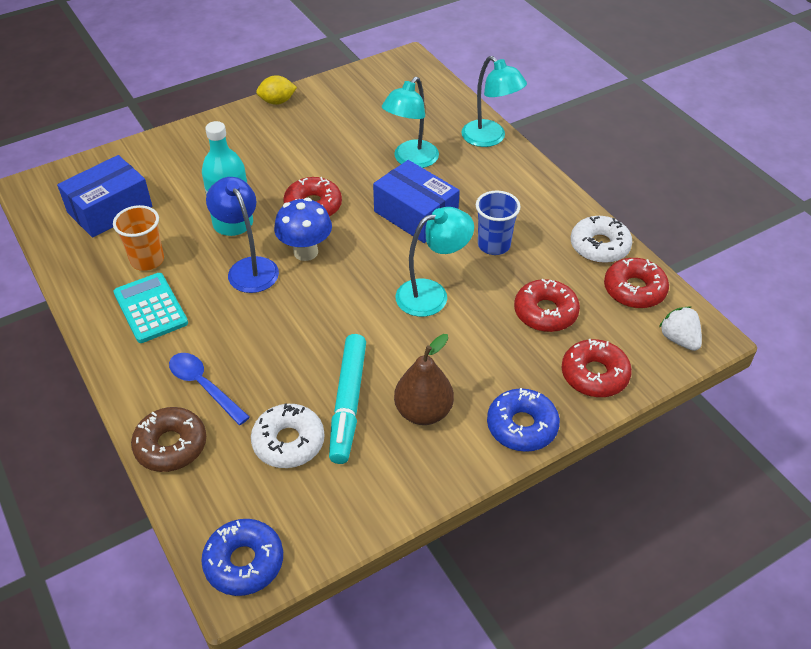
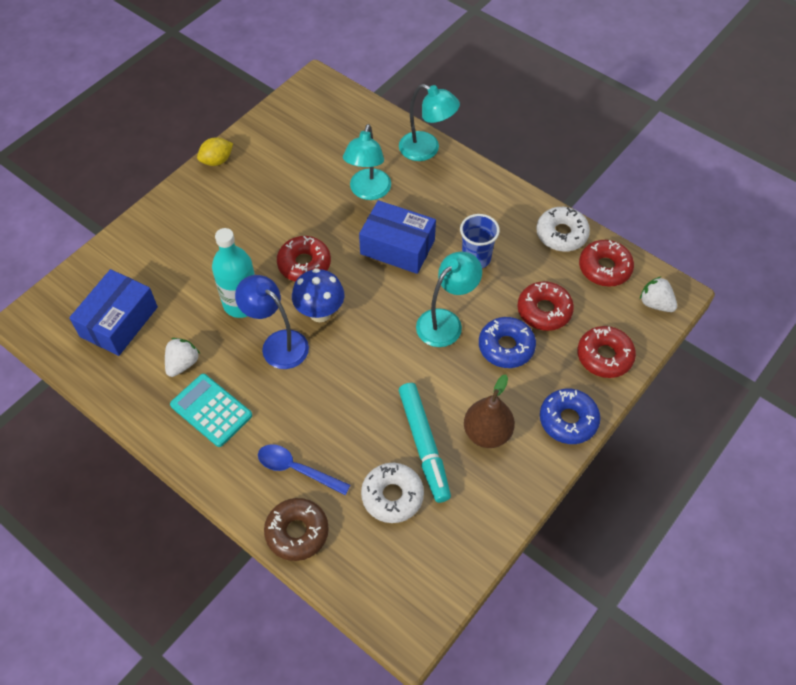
camera: 20 degrees left, 10 degrees up
(147, 260) = (183, 364): orange cup -> white strawberry
(244, 562) = (407, 611): blue donut -> blue donut (506, 347)

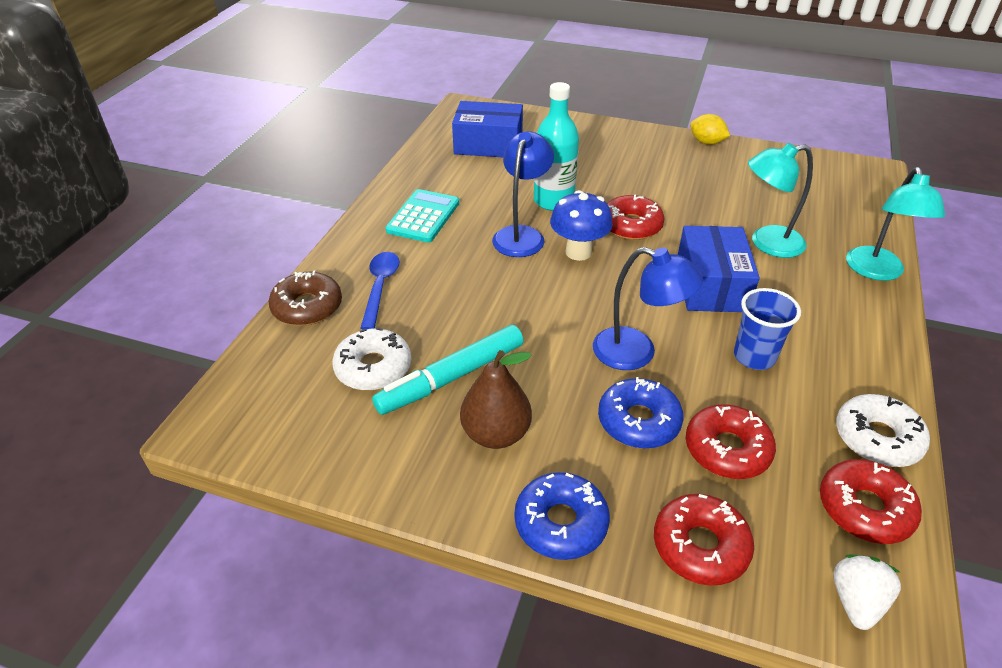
camera: 70 degrees right, 15 degrees down
(183, 364) = (465, 187): white strawberry -> none
(446, 322) = (637, 353): turquoise lamp -> blue lamp

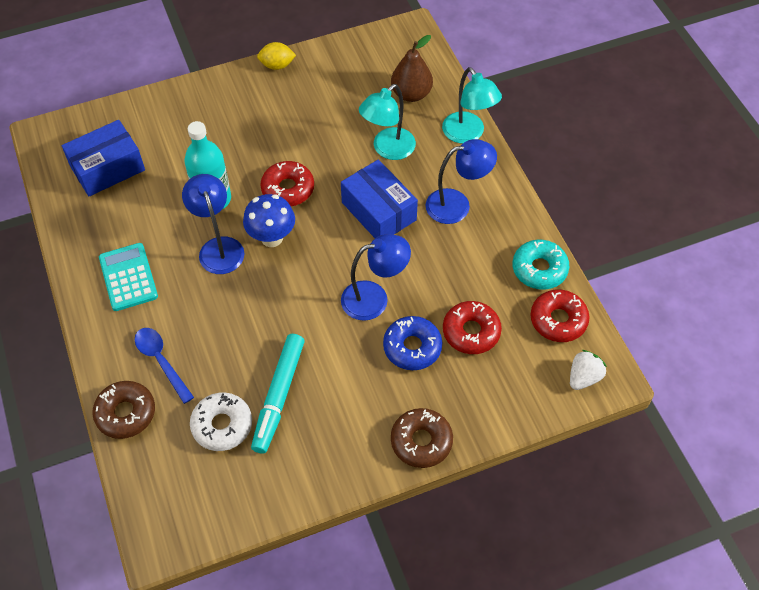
camera: 40 degrees left, 15 degrees up
(496, 434) = (340, 414): brown pear -> brown pear (411, 94)
(561, 523) = (421, 441): blue donut -> brown donut
(700, 546) = (498, 401): red donut -> none
(754, 357) = (442, 254): blue cup -> none
(811, 323) = (457, 205): none -> blue lamp
(856, 601) = (584, 377): white strawberry -> white strawberry turned 60 degrees clockwise
(877, 438) = (539, 269): white donut -> turquoise donut

